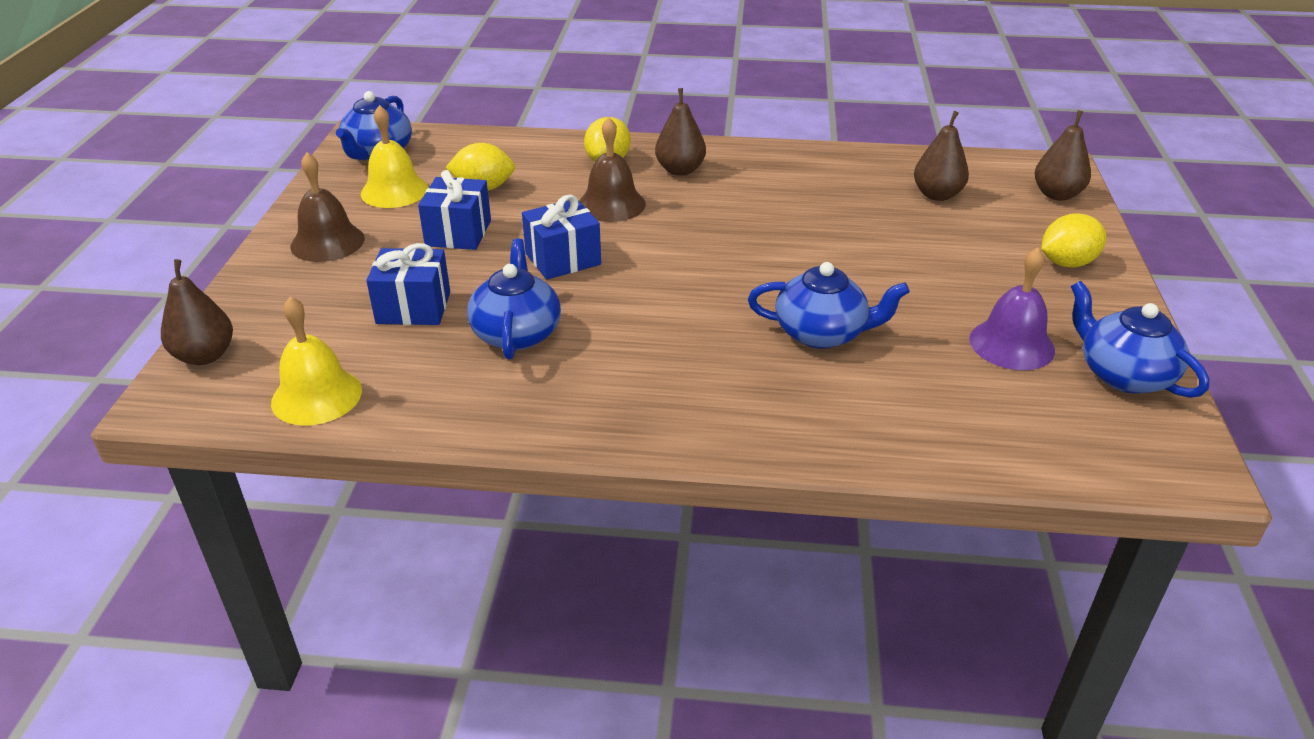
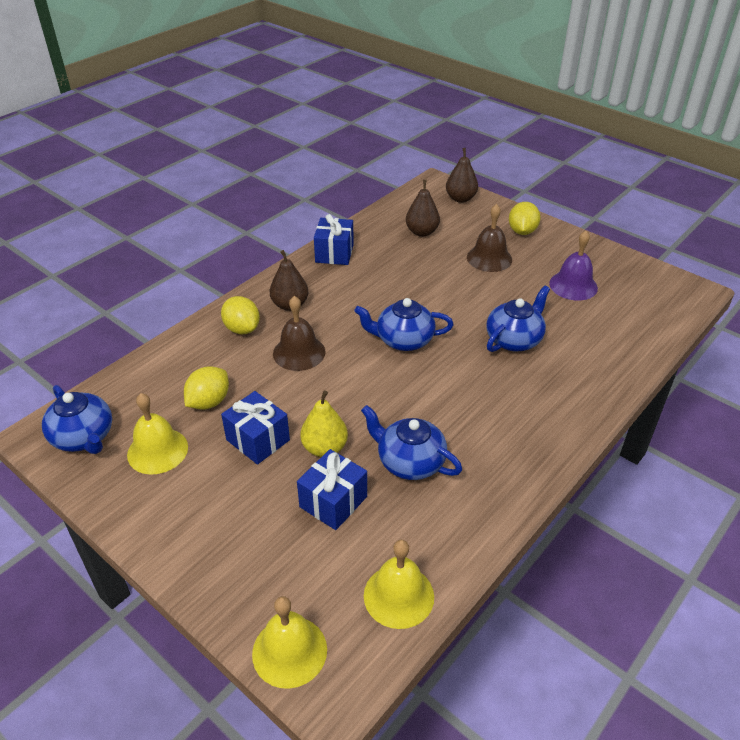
camera: 55 degrees left, 5 degrees up
(205, 356) = (289, 651): brown pear -> yellow bell
(327, 242) = (193, 518): brown bell -> brown bell (489, 258)
(485, 274) = (324, 448): none -> yellow pear
(563, 259) = (343, 403): blue gift -> blue gift (334, 253)
(1123, 375) = (620, 269): blue teapot -> blue teapot (403, 340)

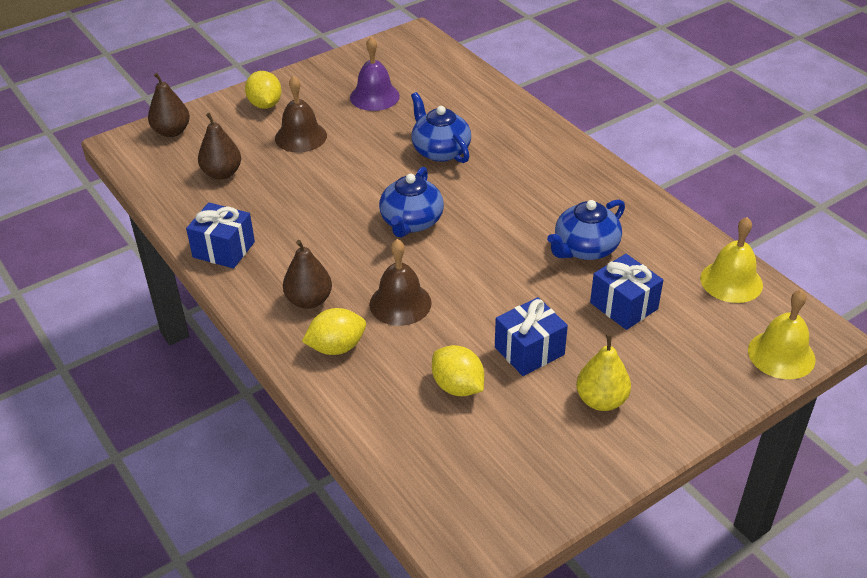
camera: 75 degrees left, 0 degrees up
(84, 437) = (484, 507): blue teapot -> none
(157, 450) = (524, 436): yellow bell -> none
(324, 448) = (553, 302): yellow pear -> yellow pear (601, 400)
(522, 231) = (265, 105): yellow lemon -> yellow lemon turned 45 degrees clockwise

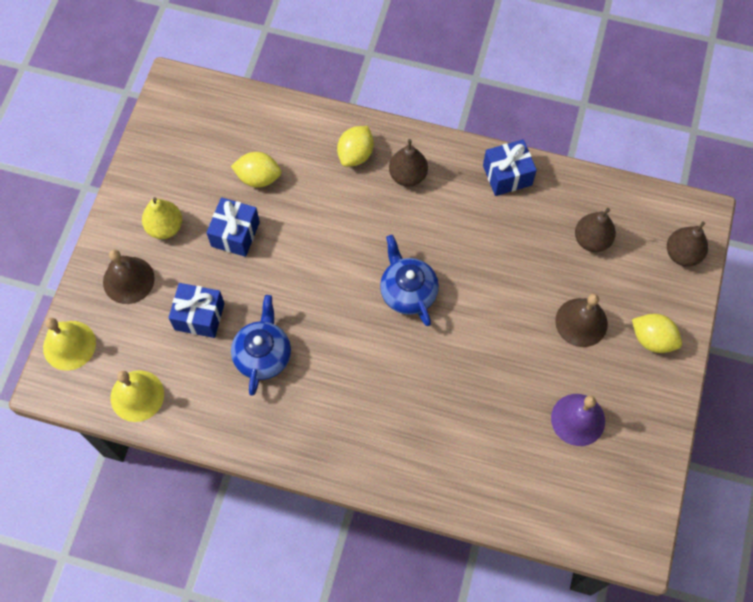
camera: 140 degrees right, 25 degrees up
(400, 303) = (348, 214): brown bell -> brown bell (128, 280)
(440, 151) = (458, 387): blue teapot -> none

